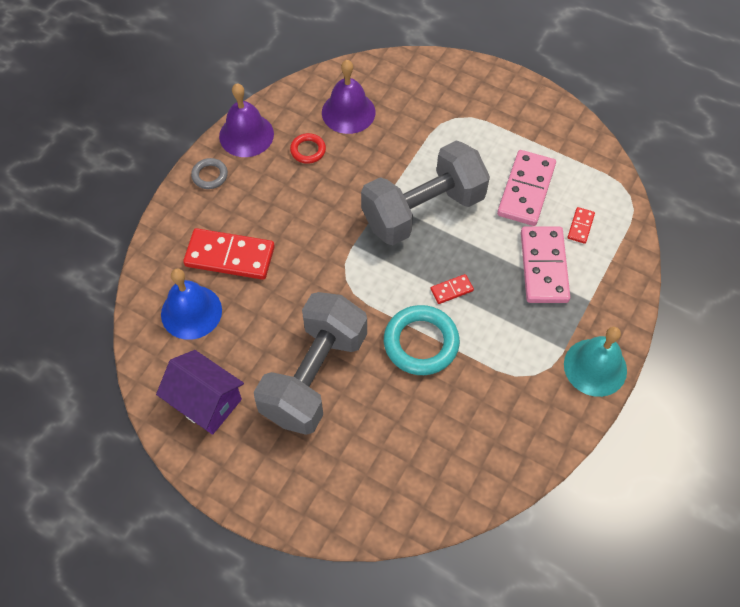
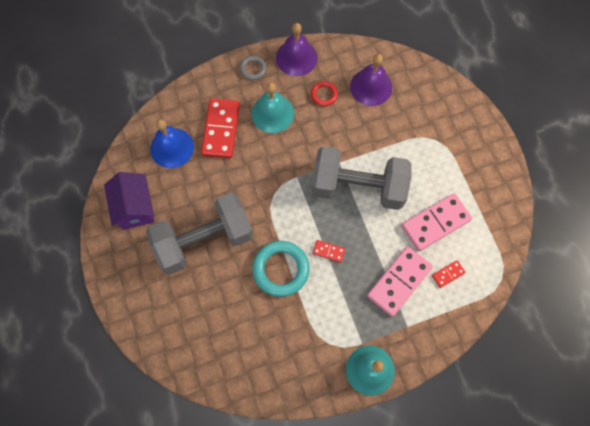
camera: 40 degrees right, 10 degrees up
(230, 256) = (221, 129): red domino -> red domino turned 45 degrees clockwise
(271, 203) = (272, 113): none -> turquoise bell

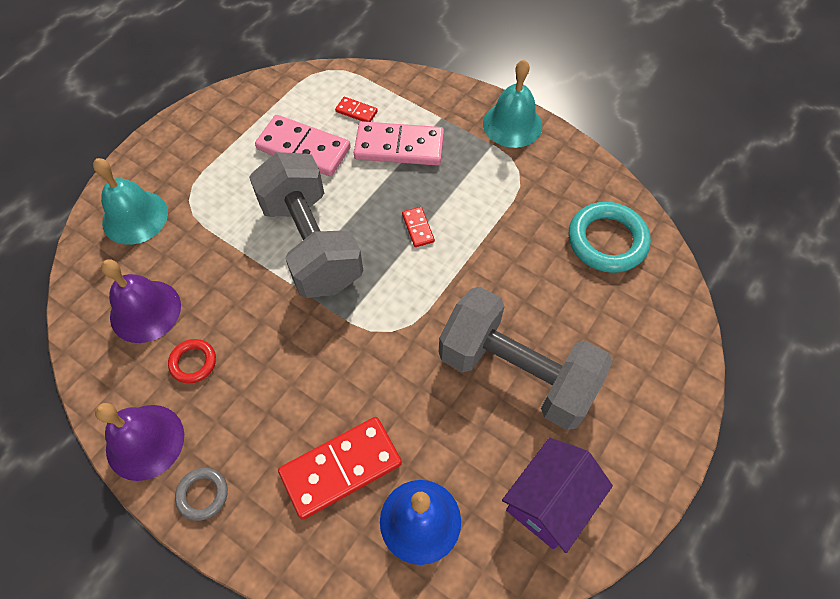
camera: 125 degrees left, 10 degrees down
(272, 113) = (267, 412): turquoise bell -> turquoise bell (135, 217)
(281, 269) = (479, 262): turquoise ring -> turquoise ring (607, 241)

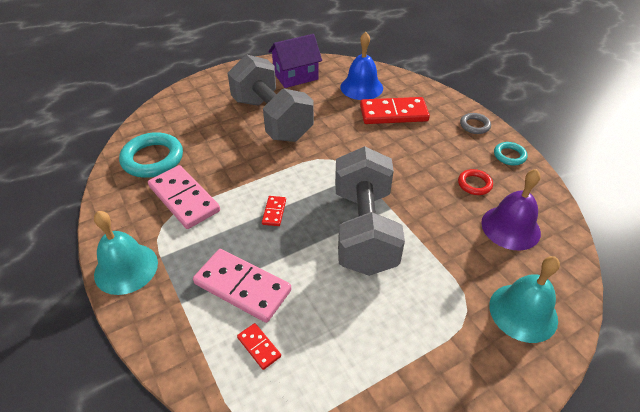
camera: 155 degrees left, 15 degrees down
(145, 441) = (509, 156): purple bell -> turquoise ring
(303, 148) = (335, 323): pink domino -> pink domino (184, 199)

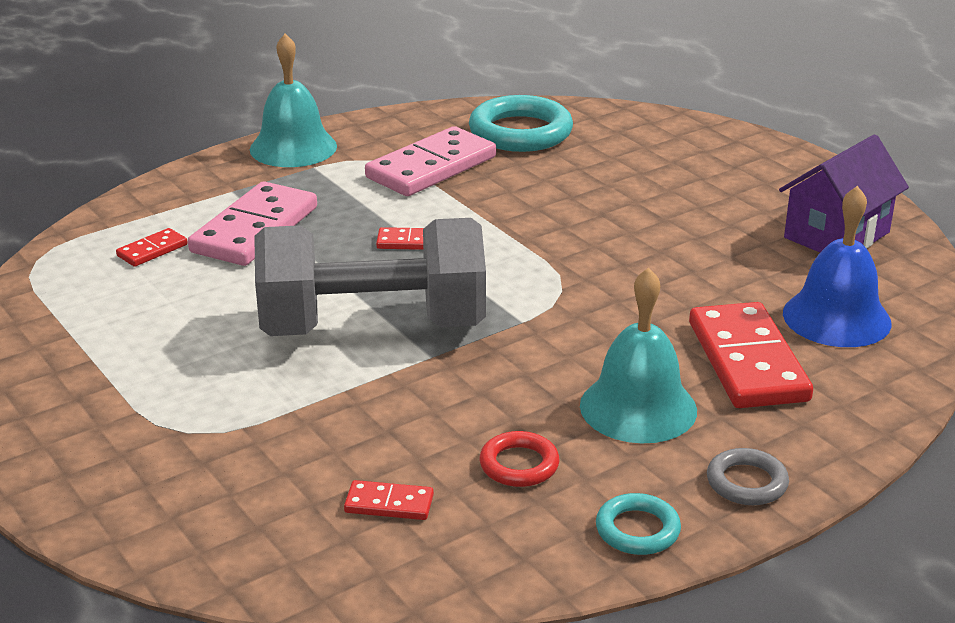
camera: 85 degrees right, 15 degrees down
(271, 119) = (667, 220): grey dumbbell -> none
(295, 76) = (836, 235): purple house -> purple house turned 75 degrees clockwise
(510, 227) = (389, 504): purple bell -> red domino
(523, 312) = (174, 495): turquoise bell -> turquoise bell (638, 407)

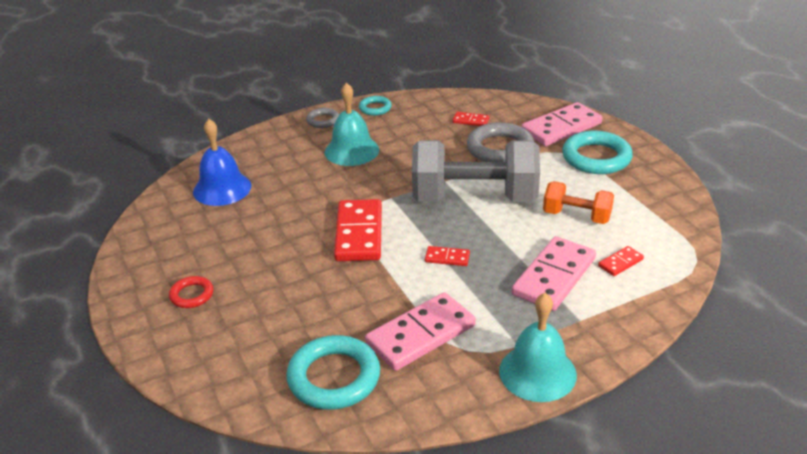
camera: 170 degrees left, 5 degrees up
(120, 422) = (596, 158): none -> turquoise ring
(172, 496) = (561, 127): none -> pink domino
(198, 308) = (576, 216): none -> orange dumbbell
(321, 431) = (500, 149): none -> grey ring
(519, 465) = (414, 131): red ring -> red ring (192, 295)
(747, 361) = (286, 168): red domino -> red domino (359, 233)
(836, 235) = (170, 244): purple house -> none

